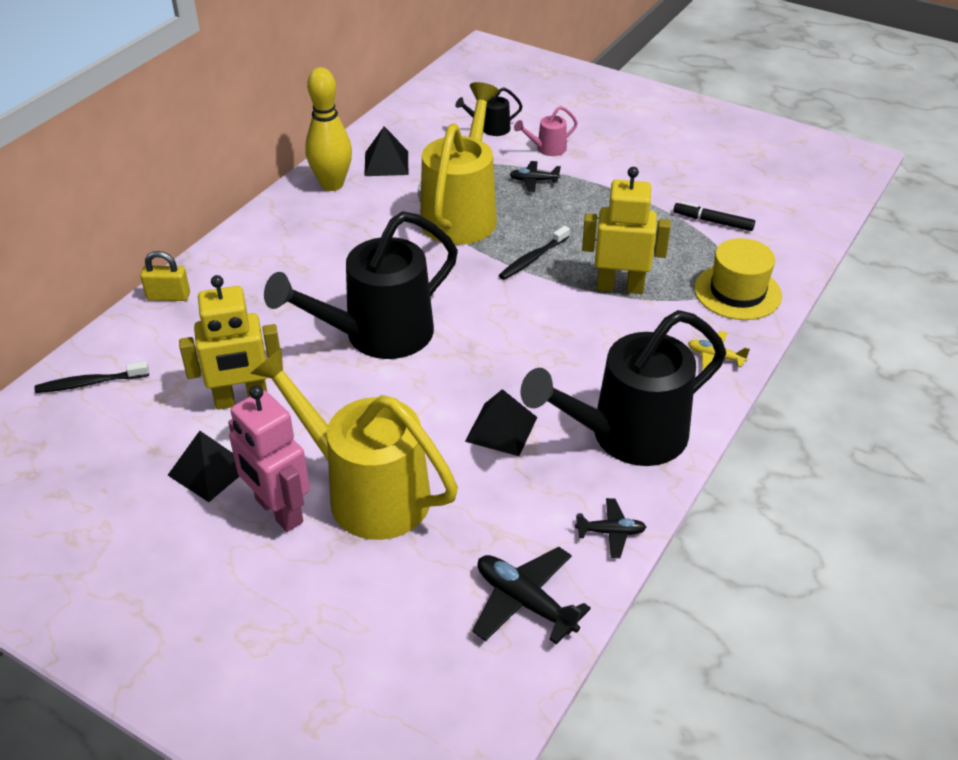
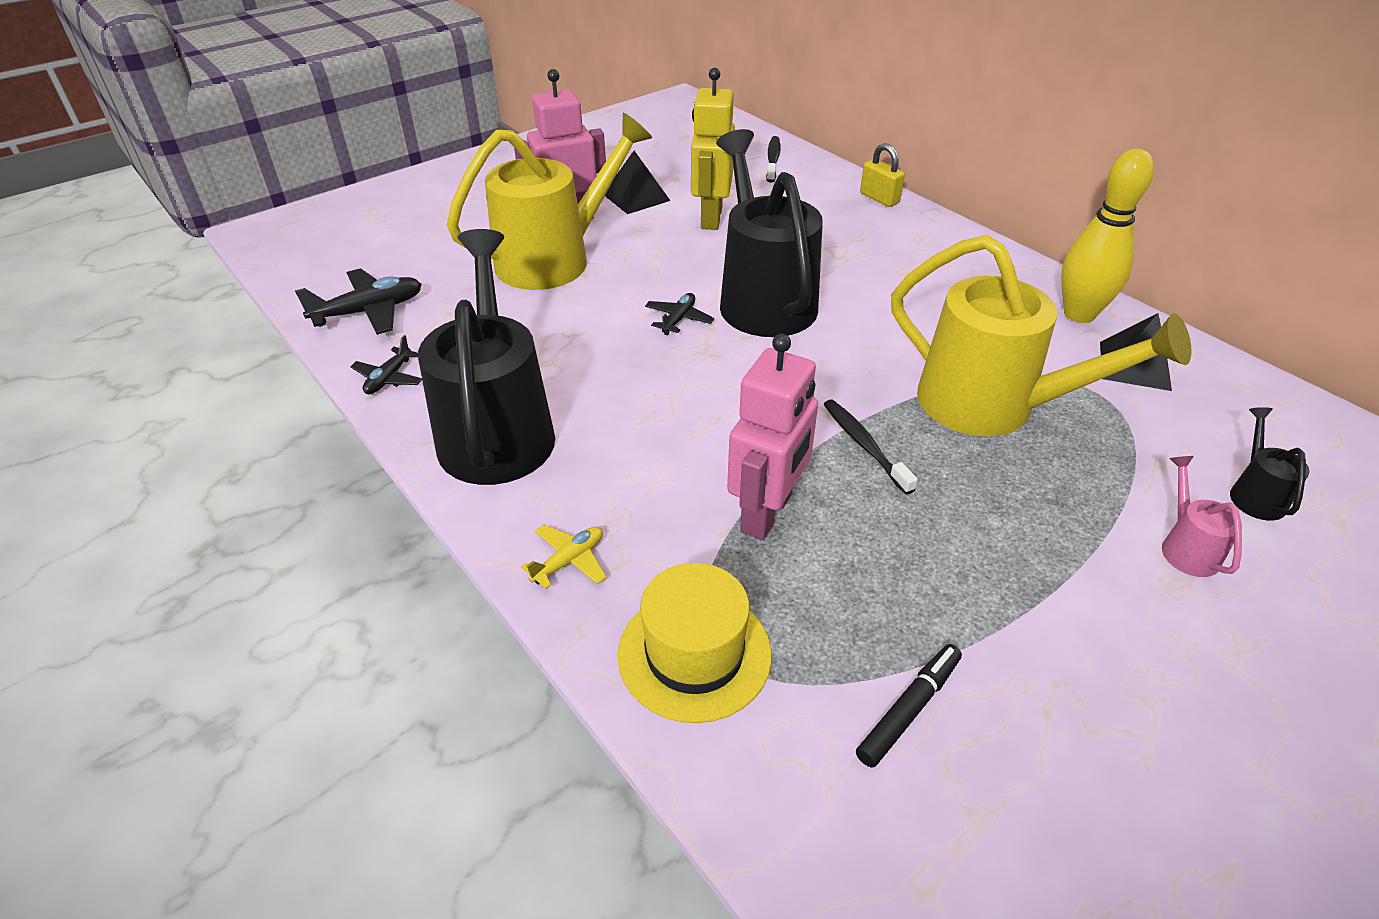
camera: 110 degrees right, 0 degrees up
(168, 296) = (879, 198): yellow padlock -> yellow padlock turned 60 degrees counterclockwise
(501, 429) = (573, 345): black pyramid -> none
(533, 181) = (1077, 502): black plane -> black plane (678, 319)
(620, 287) = (767, 513): yellow robot -> pink robot

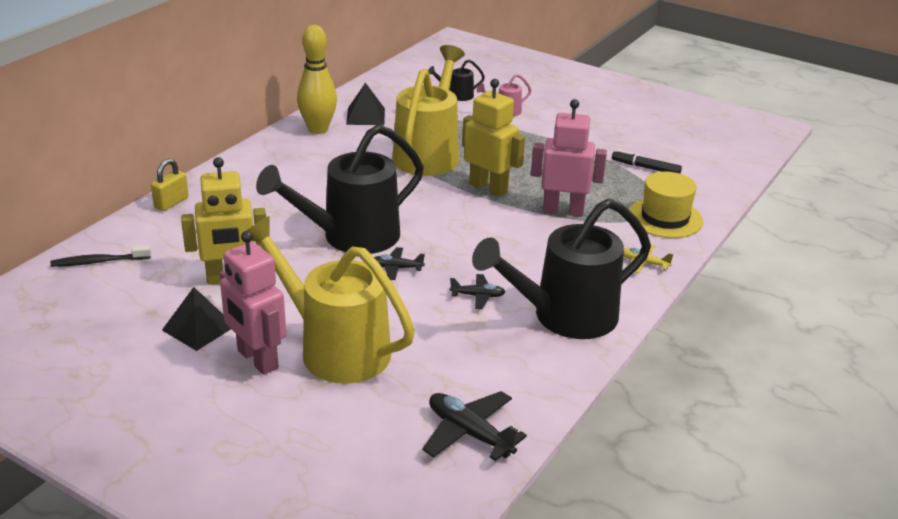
camera: 110 degrees left, 10 degrees down
(389, 378) = (547, 385): black plane -> black plane (477, 296)
(864, 445) = (488, 188): black toothbrush -> yellow robot

